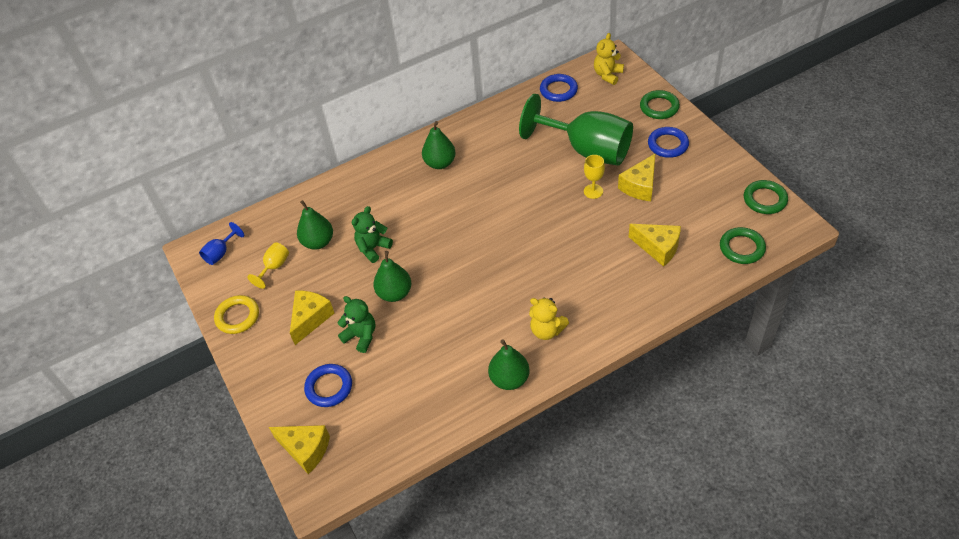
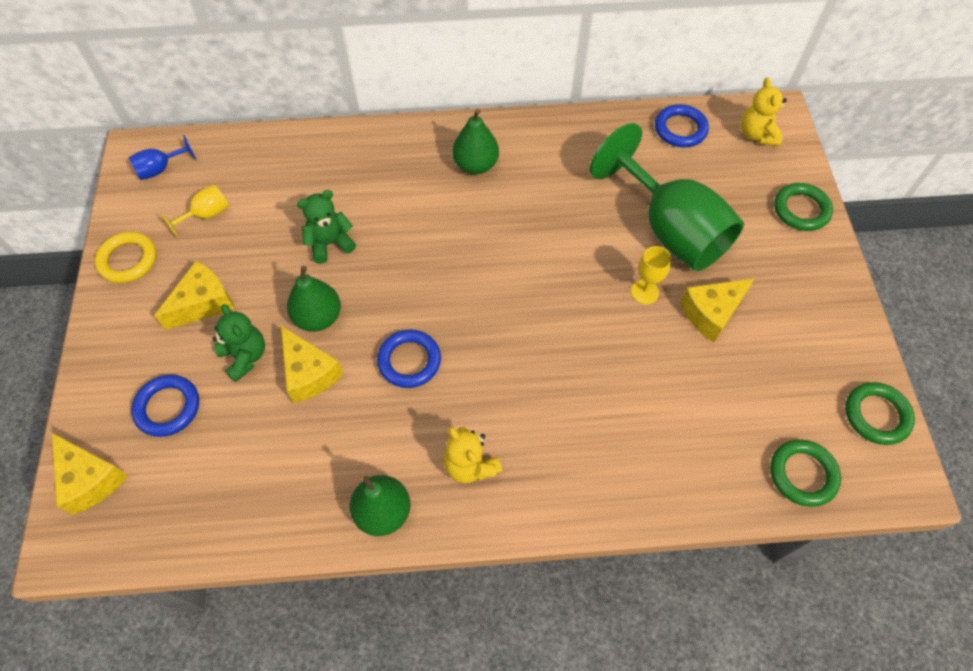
camera: 20 degrees right, 10 degrees up
(318, 242) = (273, 205): green pear -> none
(607, 75) = (757, 134): yellow teddy bear -> yellow teddy bear turned 60 degrees counterclockwise
(658, 248) = (685, 416): yellow cheese -> yellow cheese (309, 373)
(668, 144) = (783, 269): blue ring -> blue ring (409, 361)

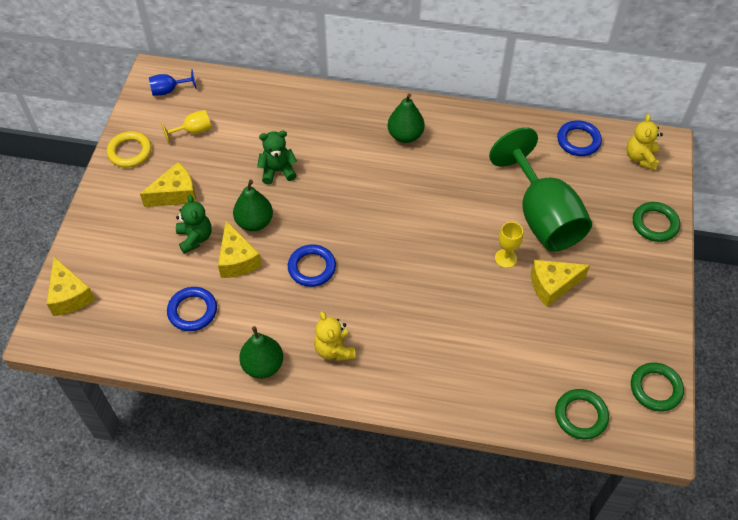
camera: 15 degrees right, 5 degrees down
(168, 407) = (133, 260): blue ring -> blue ring (192, 311)

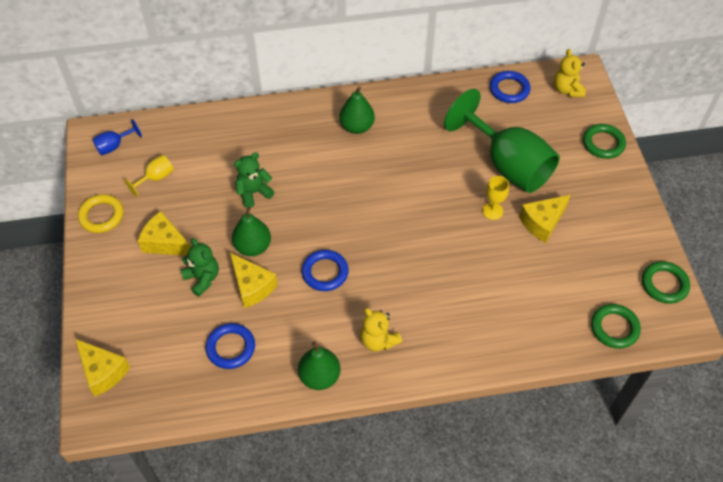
camera: 20 degrees left, 0 degrees up
(175, 194) = (165, 243): yellow cheese -> yellow cheese turned 105 degrees counterclockwise

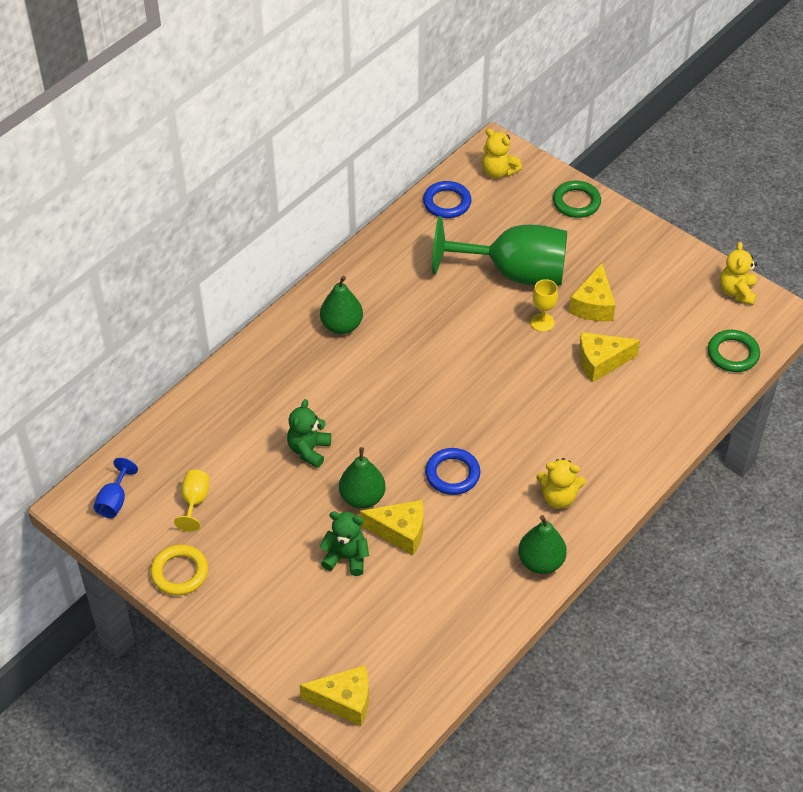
camera: 40 degrees left, 5 degrees down
(165, 243) = (273, 552): yellow cheese -> yellow cheese (601, 362)
(230, 348) = (438, 596): blue ring -> none
(664, 284) = (737, 292): green ring -> yellow teddy bear

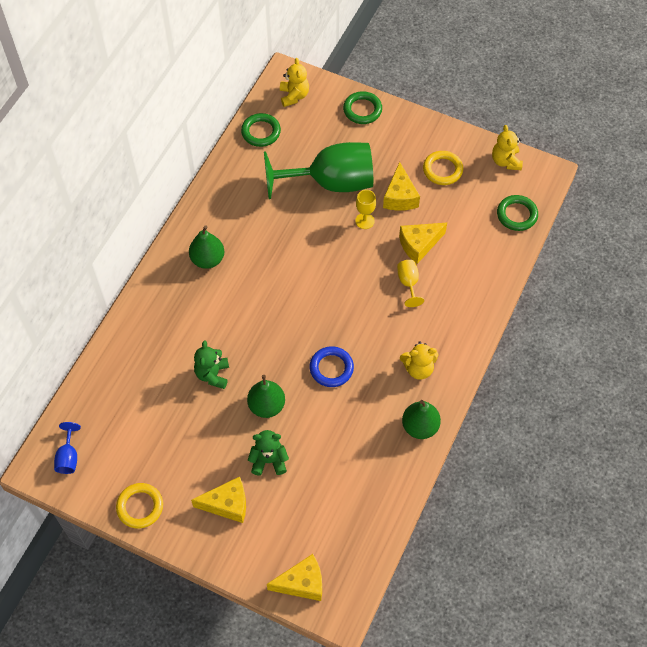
camera: 15 degrees left, 10 degrees up
(195, 501) = (134, 442): yellow goblet -> yellow goblet (408, 283)
(400, 532) = (304, 428): yellow cheese -> yellow cheese (227, 504)
(447, 202) = (261, 132): blue ring -> green ring
(498, 171) = (294, 96): yellow teddy bear -> yellow teddy bear turned 120 degrees counterclockwise
(655, 286) = (442, 170): none -> yellow ring

